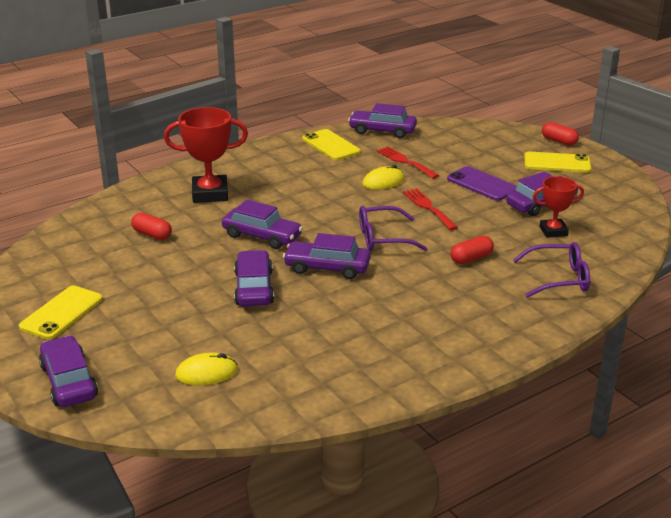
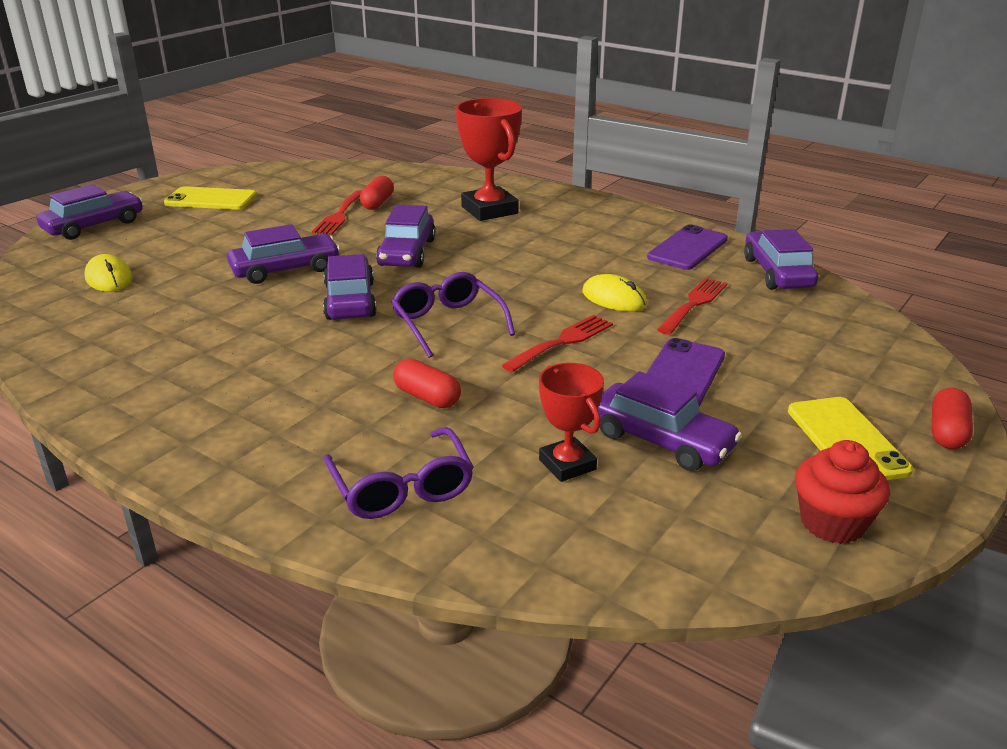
camera: 70 degrees right, 0 degrees up
(163, 254) = (339, 215): none -> red fork
(330, 145) = (687, 248): yellow phone -> purple phone
(616, 183) = (832, 523): none -> red cupcake

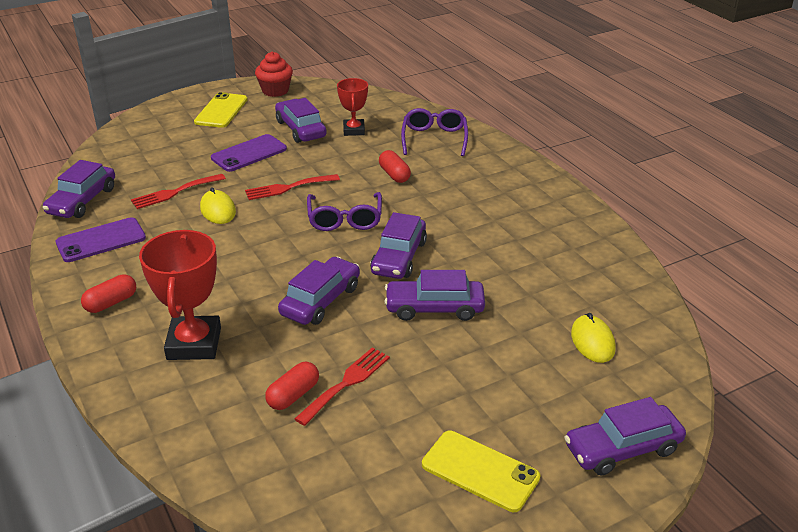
camera: 155 degrees left, 5 degrees up
(947, 432) = (174, 103): red capsule -> red capsule (111, 303)

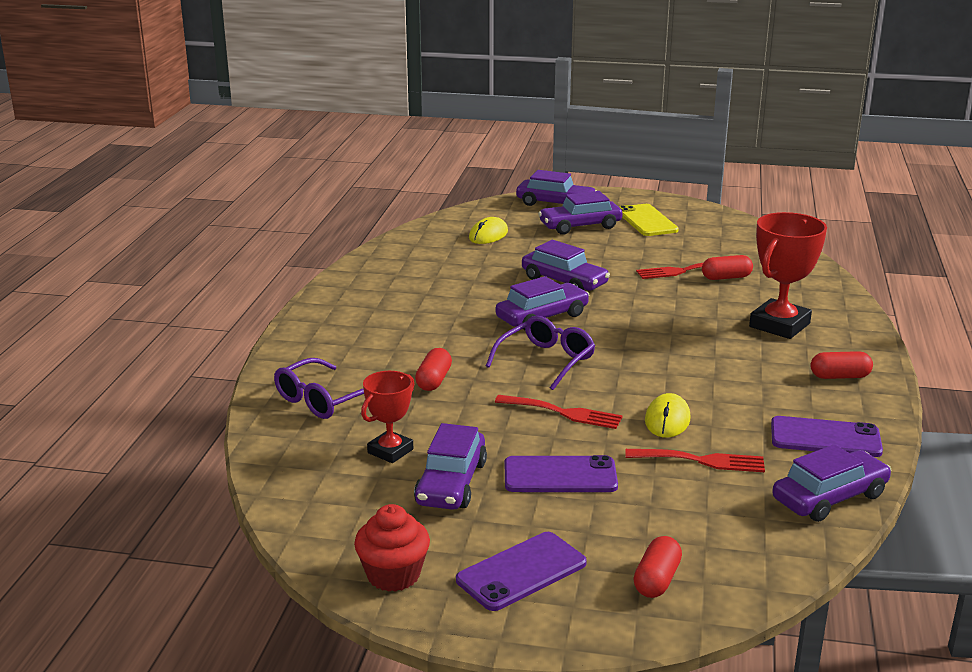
camera: 140 degrees left, 10 degrees down
(155, 129) = (656, 580): none -> red capsule
(221, 111) = (521, 572): yellow phone -> purple phone
(321, 300) = (647, 314): purple car -> purple car (580, 226)

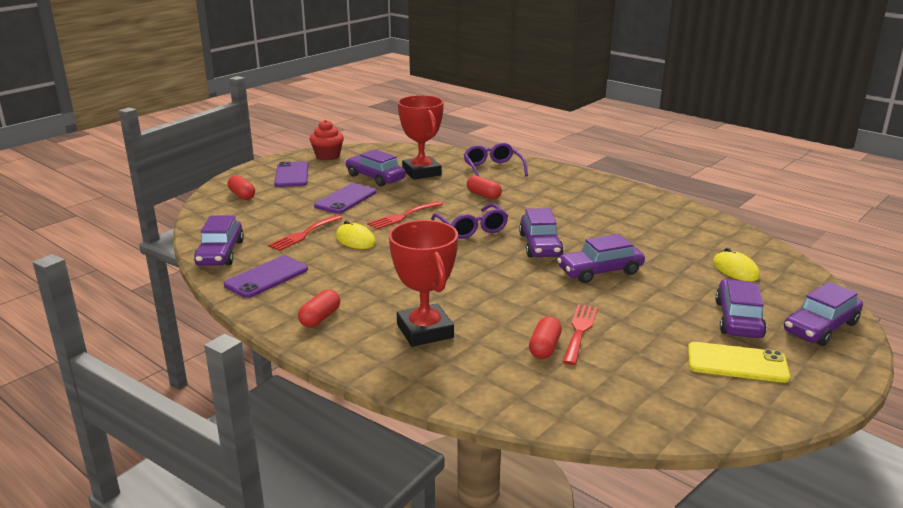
camera: 120 degrees right, 0 degrees up
(390, 451) = (421, 172): red trophy -> red trophy, size x1.65

